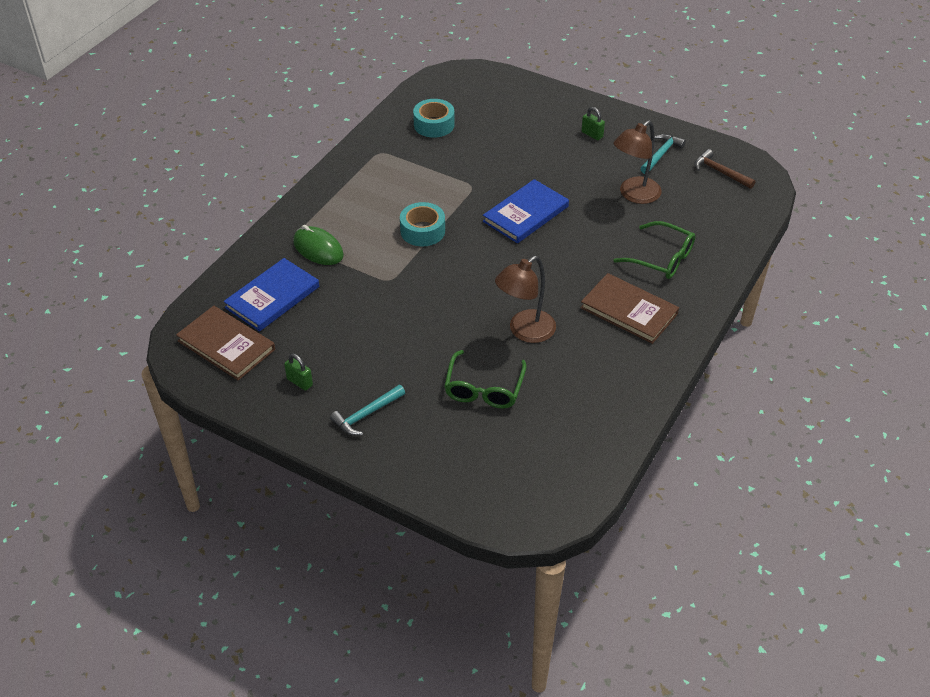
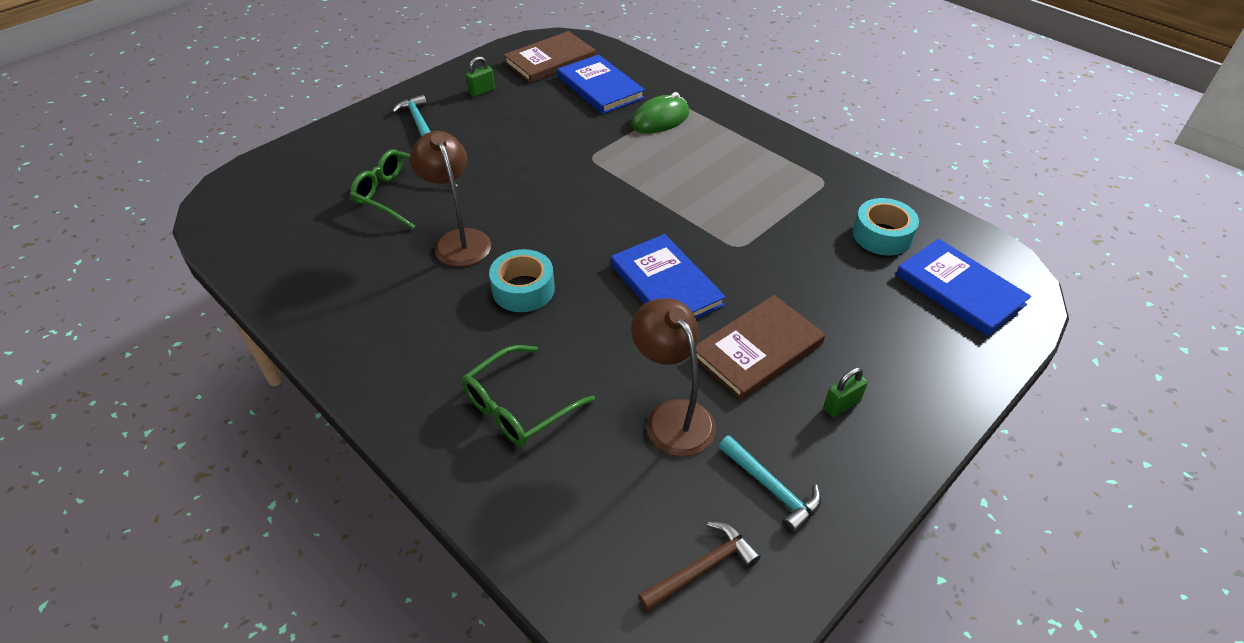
camera: 105 degrees right, 0 degrees up
(422, 231) = (663, 192): turquoise tape -> turquoise tape (523, 289)
(475, 94) = (959, 290): none -> blue book
(629, 311) = (439, 340): brown book -> brown book (757, 350)

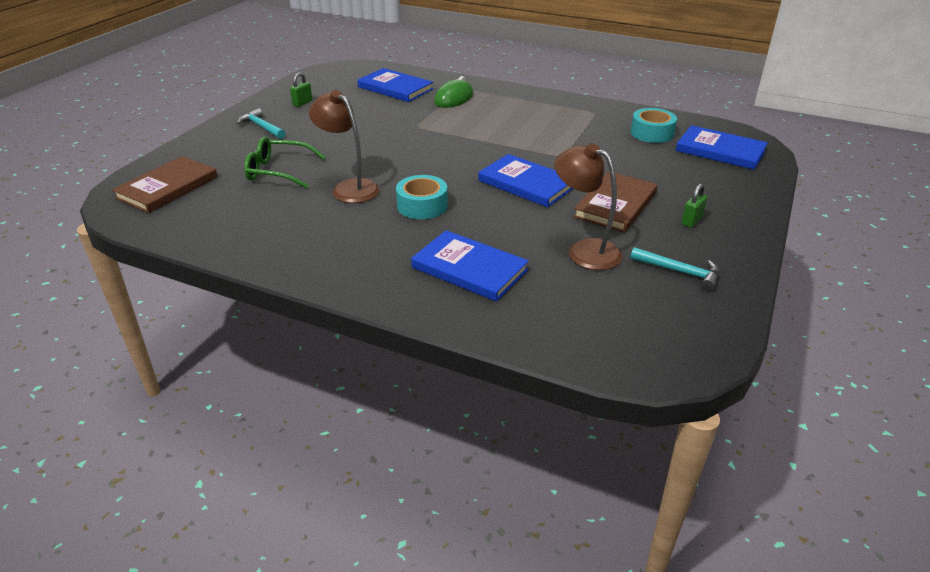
camera: 20 degrees left, 10 degrees down
(519, 406) = (469, 269): green glasses -> blue book
(550, 60) = (344, 79): brown book -> brown book (167, 187)
(702, 568) = (666, 323): brown hammer -> none

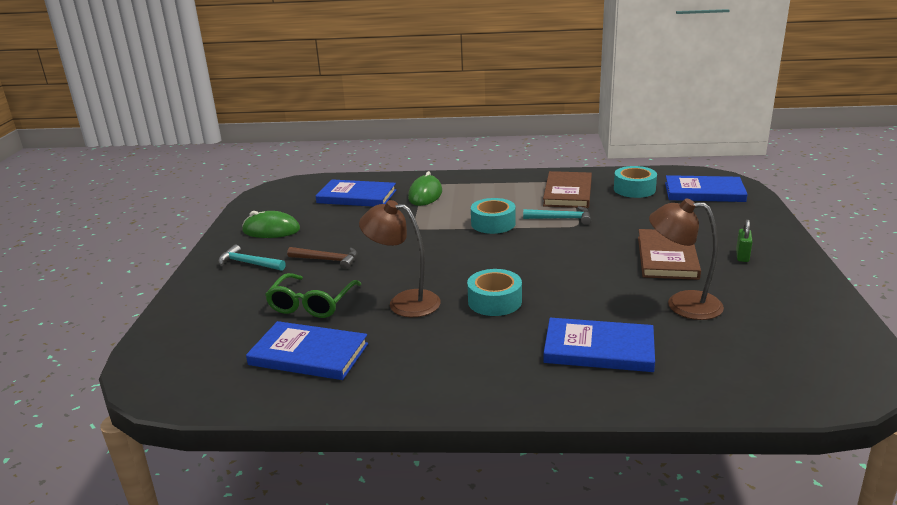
camera: 20 degrees left, 10 degrees down
(167, 187) = (198, 351): brown book -> brown book (568, 193)
(279, 171) = (312, 303): green glasses -> green glasses turned 60 degrees counterclockwise
(302, 103) = (271, 230): green padlock -> green mouse
(322, 138) = (327, 260): none -> brown hammer
(487, 137) = (493, 223): none -> turquoise tape
(526, 184) = (571, 258): blue book -> blue book (308, 354)
(680, 272) = (777, 301): turquoise hammer -> turquoise hammer (561, 218)

